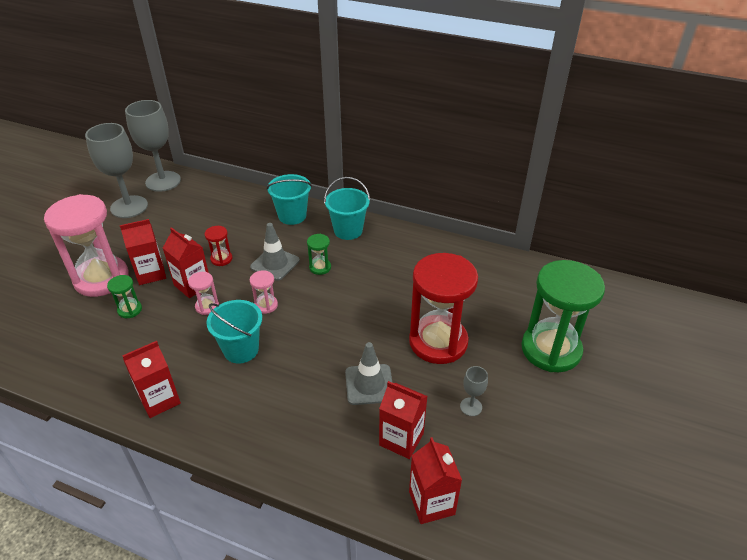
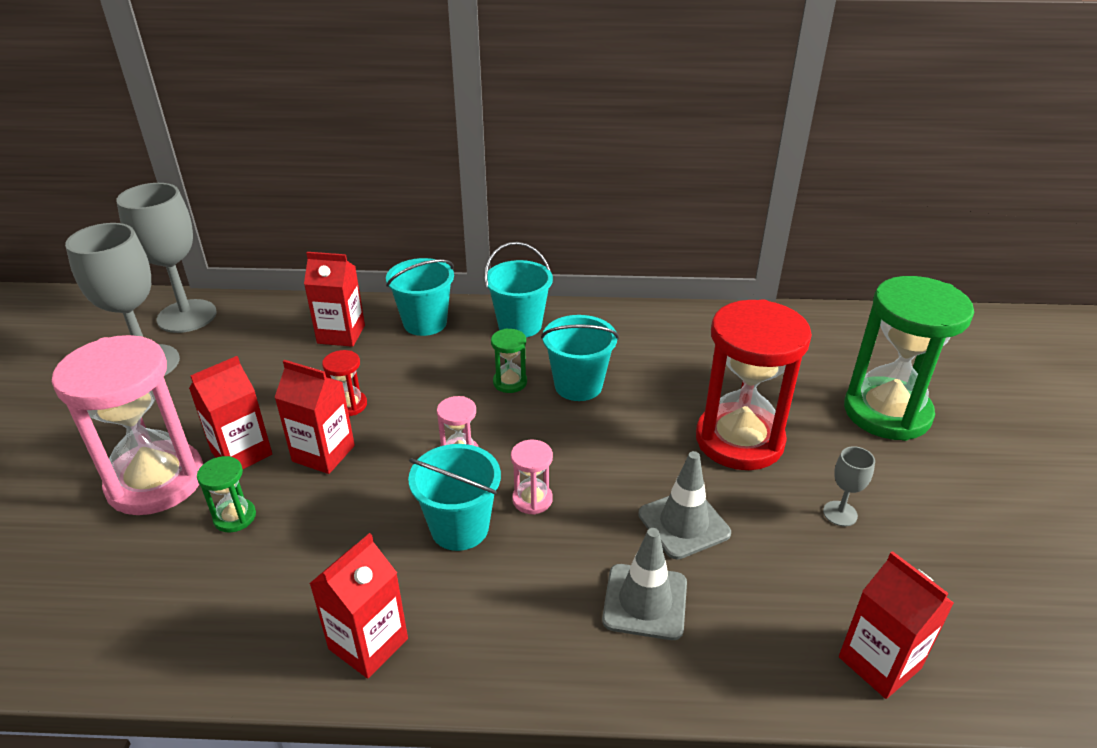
camera: 20 degrees left, 5 degrees down
(207, 306) = (366, 479): pink hourglass -> pink hourglass (532, 499)
(275, 264) = (438, 393): grey traffic cone -> grey traffic cone (645, 602)
(360, 280) = (578, 385): none -> turquoise bucket
(401, 439) = (778, 586): red carton -> red carton (341, 334)

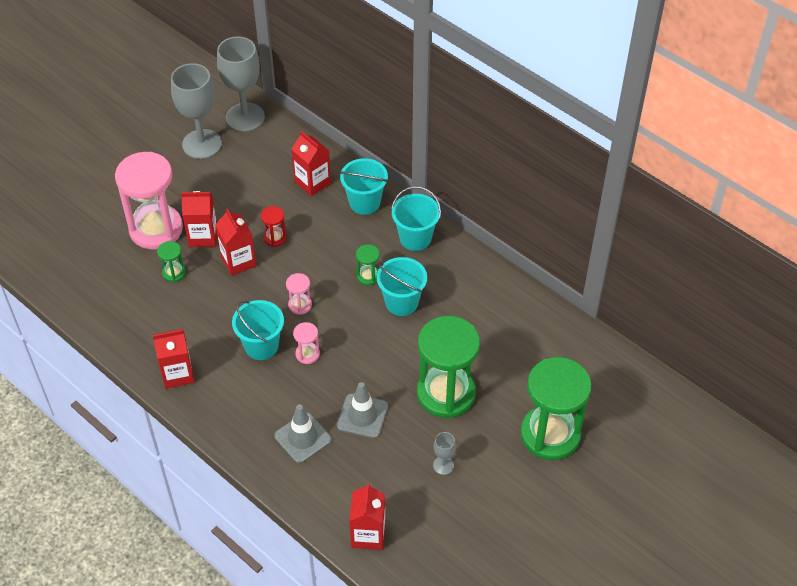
camera: 40 degrees right, 15 degrees up
(739, 440) = (446, 393): red hourglass -> green hourglass

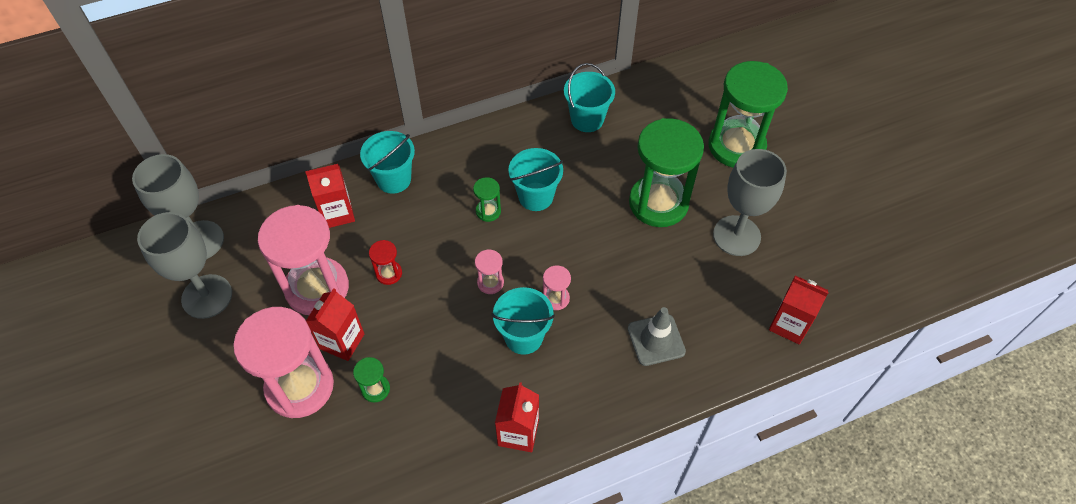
camera: 65 degrees left, 5 degrees up
(238, 261) = (399, 319): red carton -> none
(240, 201) = (317, 288): none -> pink hourglass
(362, 416) = (653, 279): grey traffic cone -> none
(415, 238) = (465, 156): turquoise bucket -> turquoise bucket (587, 119)
(443, 465) = (736, 236): grey goblet -> grey goblet, size x2.26

